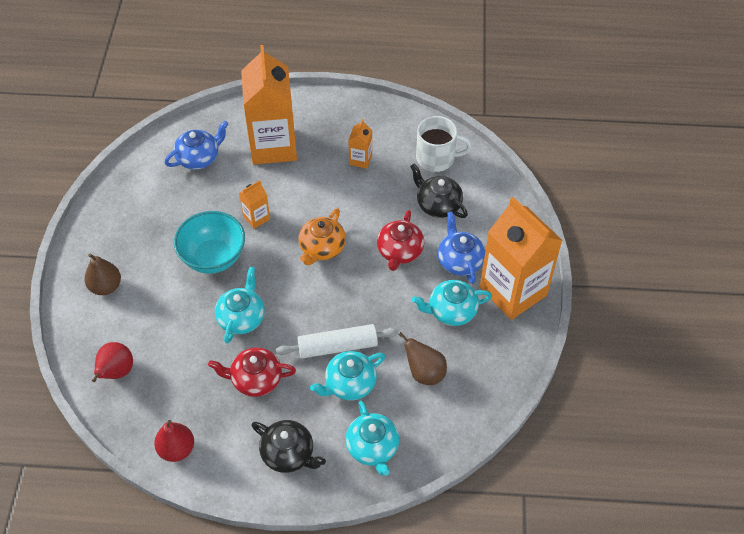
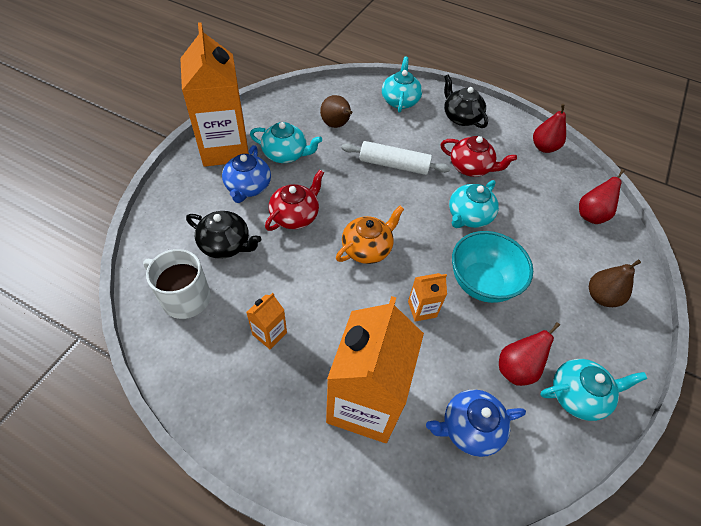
camera: 160 degrees left, 0 degrees up
(172, 204) = (516, 368): none -> red pear
(349, 384) = (397, 139): turquoise teapot -> turquoise teapot (578, 395)
(438, 205) = (226, 245): black teapot -> black teapot turned 45 degrees counterclockwise

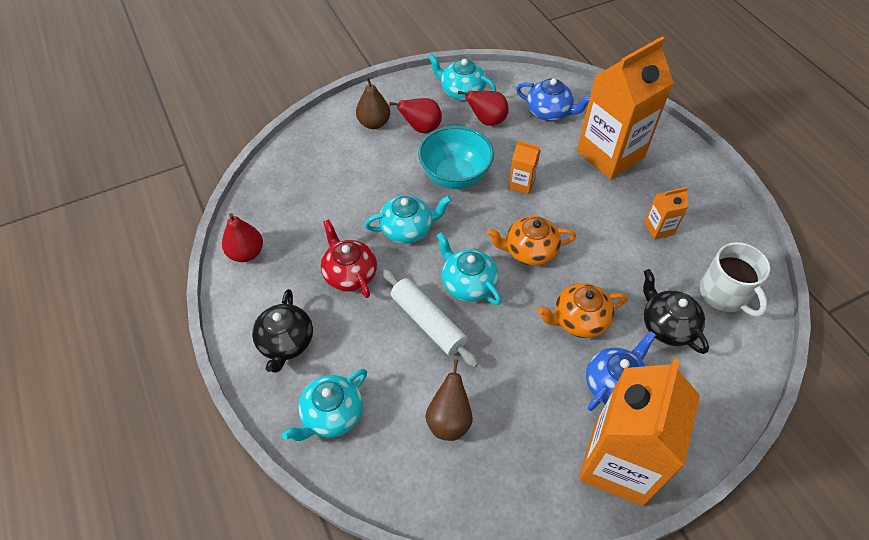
camera: 140 degrees left, 0 degrees up
(286, 154) = (544, 408): turquoise teapot -> turquoise teapot (467, 284)
(295, 215) = (579, 320): red teapot -> orange teapot
(591, 215) = (297, 173): red pear -> red pear (421, 128)

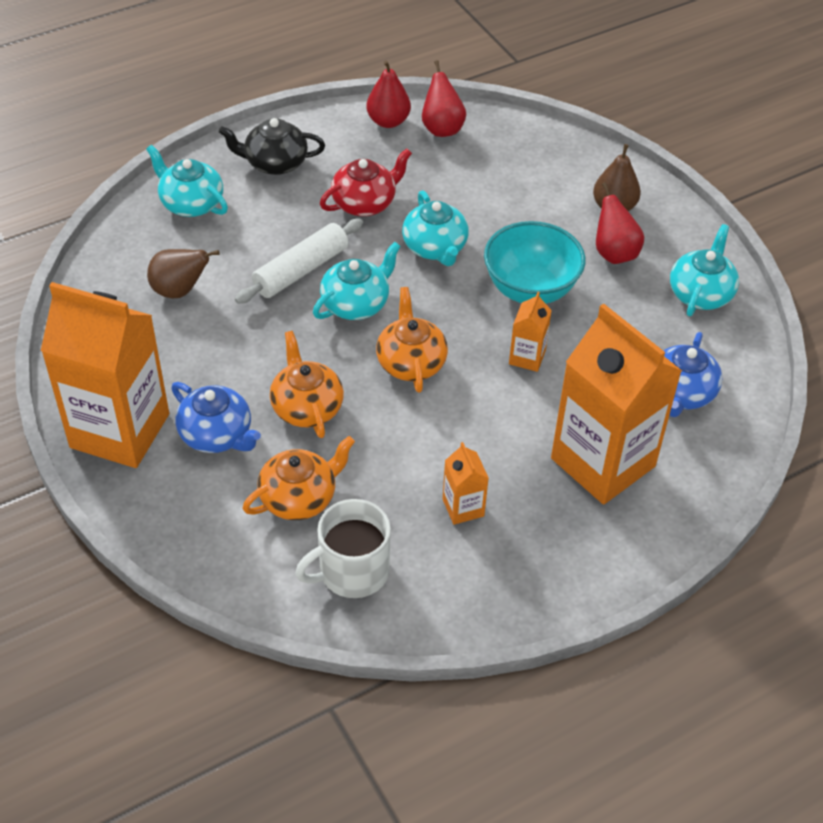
camera: 85 degrees right, 5 degrees down
(486, 121) = (645, 321): red pear -> red pear (442, 128)
(667, 325) = (299, 497): black teapot -> orange teapot

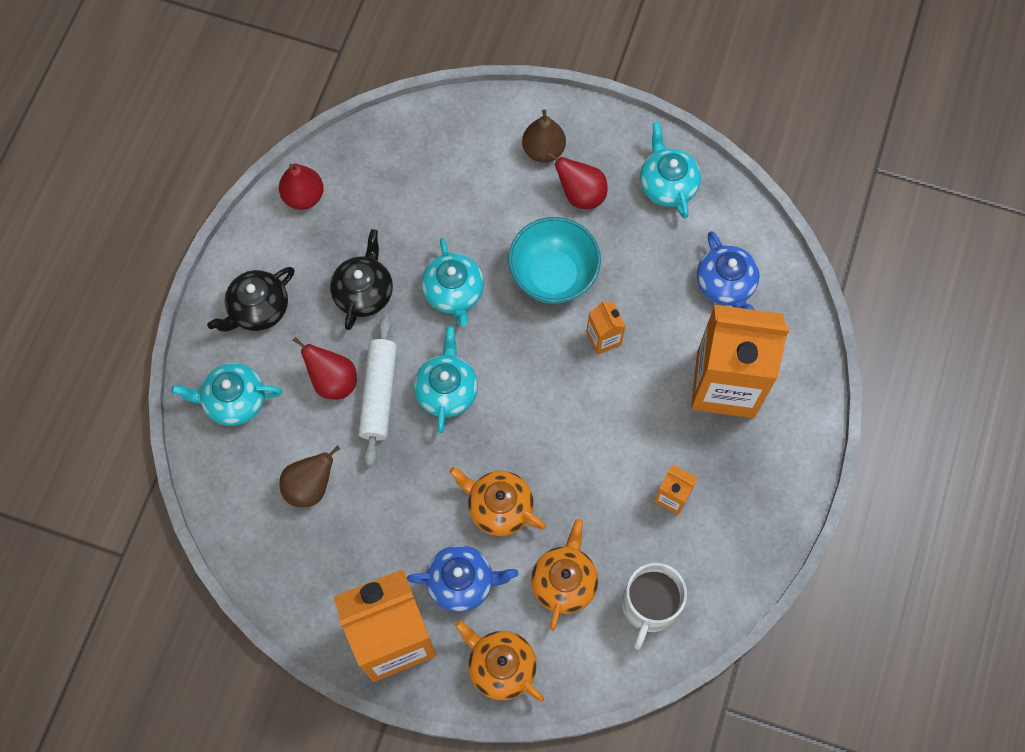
camera: 40 degrees left, 20 degrees up
(365, 203) = (364, 292): red teapot -> black teapot
(411, 362) = (532, 409): orange teapot -> orange teapot (500, 666)
(435, 248) = (454, 292): turquoise teapot -> turquoise teapot turned 45 degrees clockwise
(442, 128) = (351, 171): red pear -> red pear (333, 381)

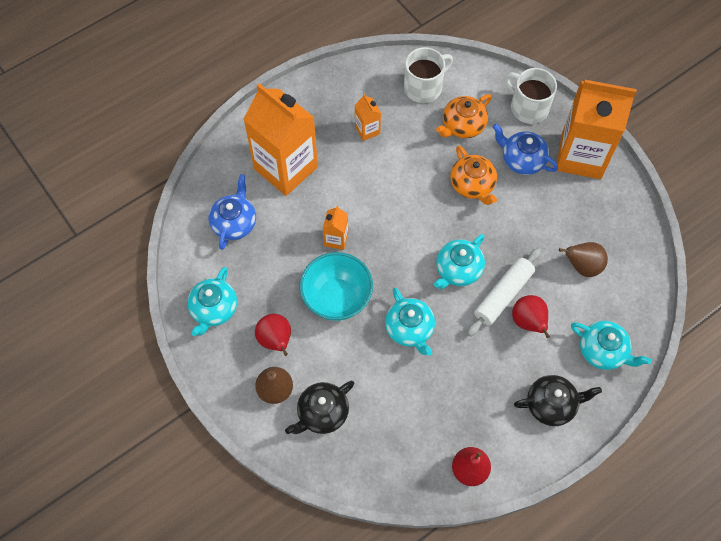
camera: 145 degrees left, 5 degrees down
(364, 292) = (470, 369): black teapot -> black teapot (322, 413)
(454, 292) = (410, 329): turquoise teapot -> turquoise teapot turned 135 degrees clockwise
(500, 666) = (528, 107): orange teapot -> white mug

